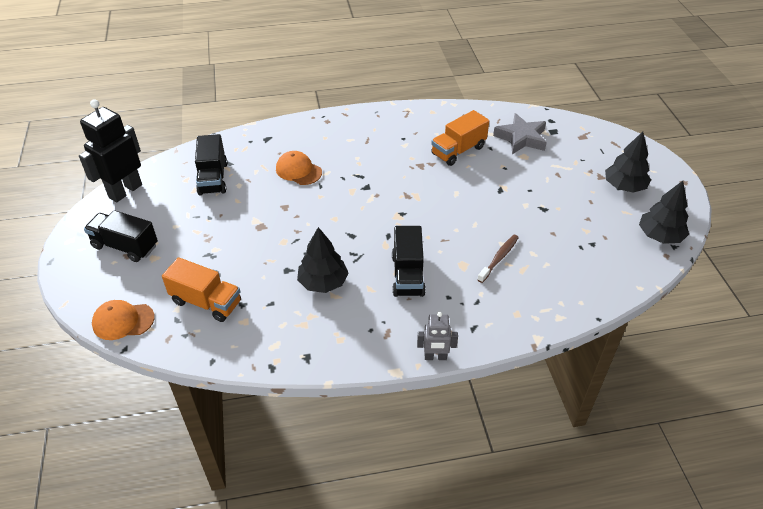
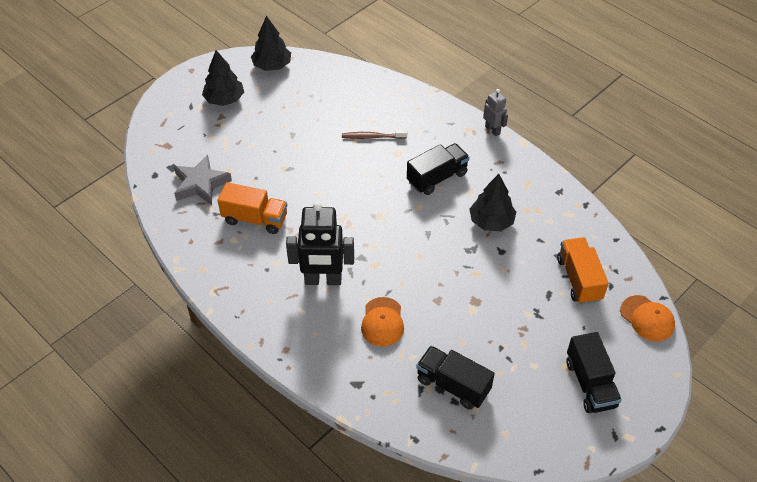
camera: 125 degrees left, 5 degrees up
(125, 191) = (536, 449): black robot -> black robot (323, 280)
(213, 178) = (453, 385): black truck -> black truck turned 105 degrees counterclockwise

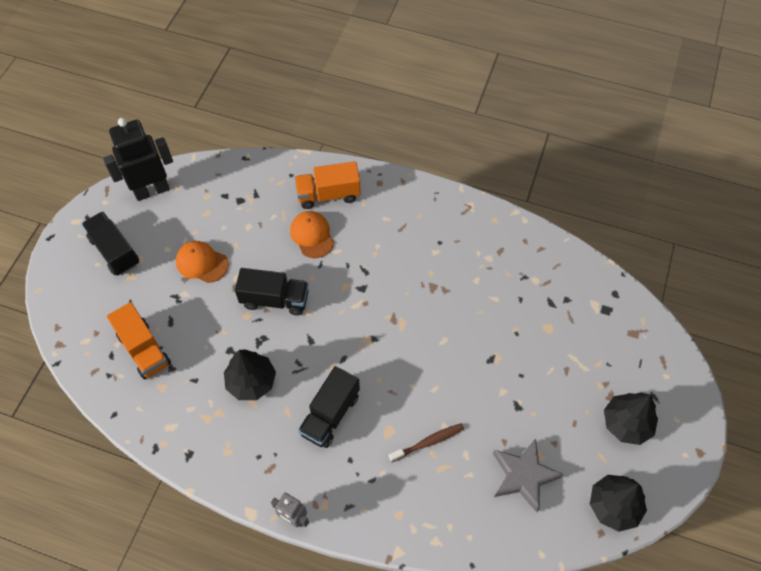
camera: 155 degrees right, 10 degrees up
(200, 184) = (563, 302): grey star -> grey star (523, 476)
(255, 219) = (484, 286): orange truck -> orange truck (328, 194)
(323, 280) = (384, 252): black robot -> black robot (152, 190)
(453, 385) = (230, 207): black truck -> black truck (275, 300)
(647, 318) = (70, 333): orange cap -> orange cap (201, 263)

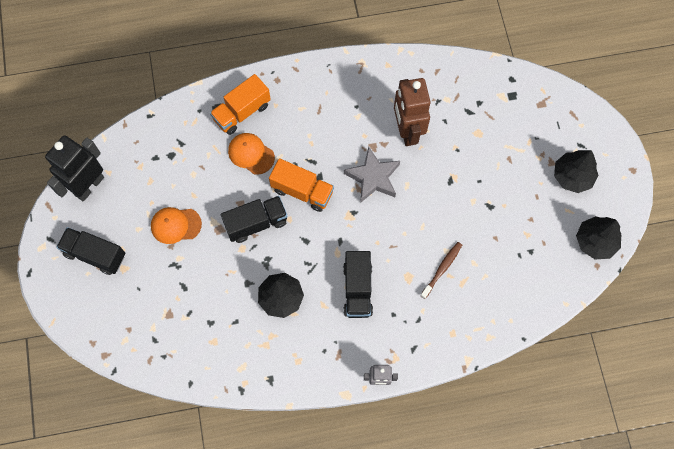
camera: 30 degrees left, 10 degrees up
(144, 349) = (178, 320): orange truck -> orange truck (302, 191)
(476, 290) = (407, 131): none -> brown robot
(523, 476) = (523, 255): grey star -> grey star (373, 177)

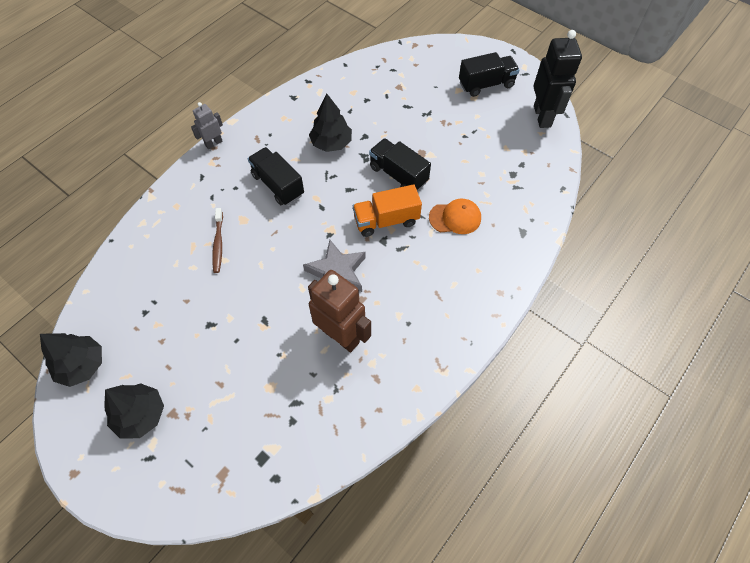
camera: 140 degrees right, 10 degrees down
(176, 225) = (454, 135): orange cap -> none
(242, 112) = (498, 243): orange truck -> none
(256, 223) = (398, 175): black truck -> black truck turned 105 degrees clockwise

